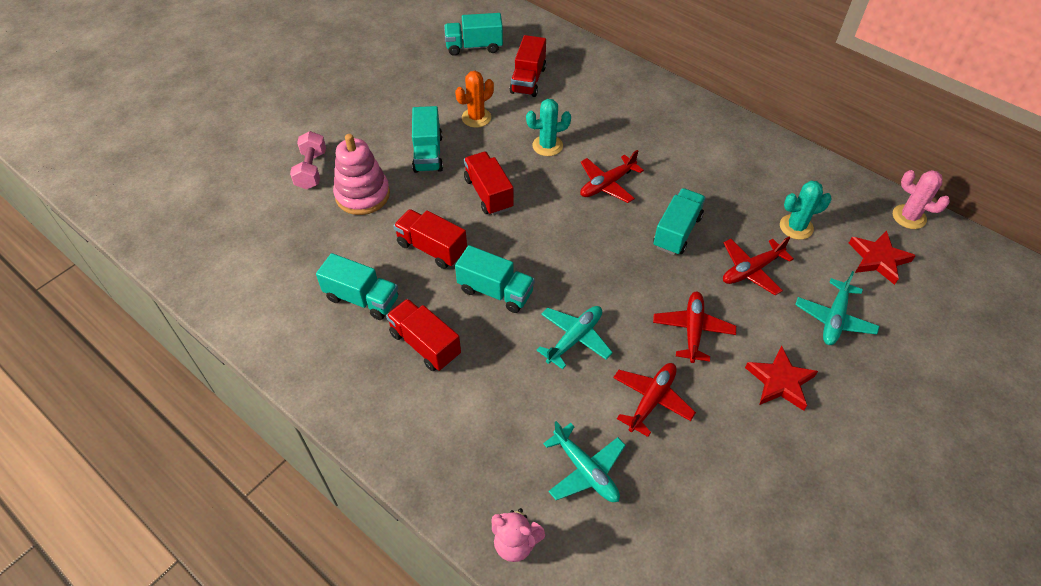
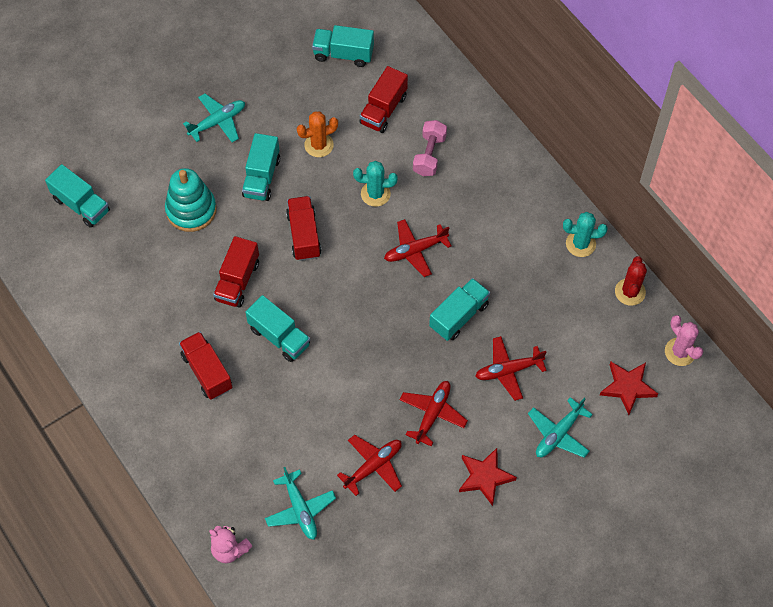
camera: 15 degrees right, 10 degrees up
(311, 170) = (152, 171): pink dumbbell -> pink dumbbell (429, 155)
(362, 195) = (191, 210): pink stacking toy -> turquoise stacking toy
(362, 298) = (166, 316): turquoise truck -> turquoise truck (81, 205)
(432, 248) = (237, 281): red truck -> red truck turned 120 degrees counterclockwise
(574, 338) = (331, 397): turquoise plane -> turquoise plane (218, 122)
(796, 227) = (569, 337): turquoise cactus -> turquoise cactus (580, 244)
(831, 177) = (630, 292): none -> red cactus

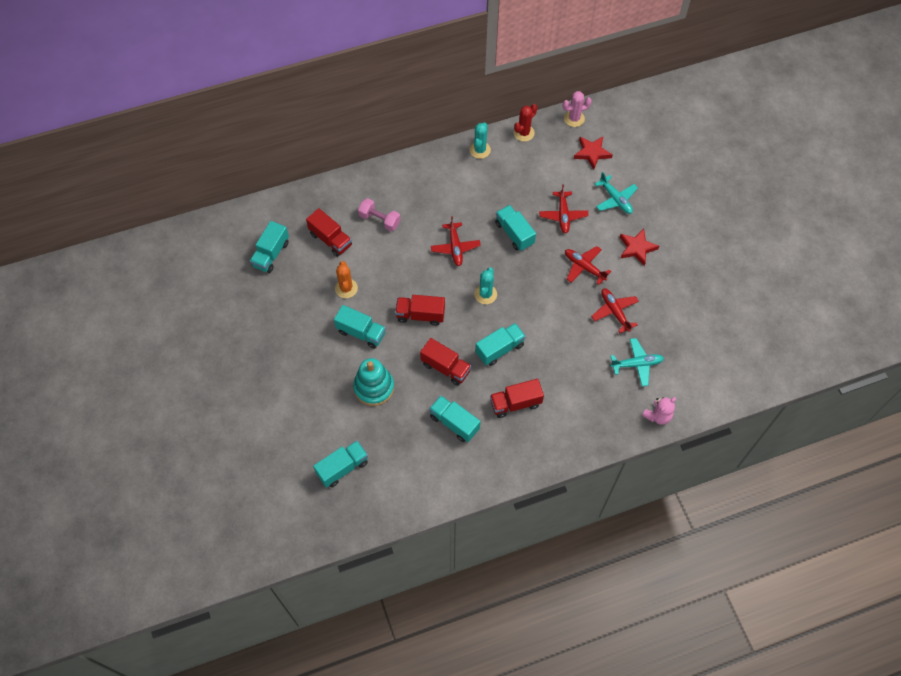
camera: 75 degrees left, 0 degrees up
(164, 308) = (454, 423): none -> turquoise truck
(218, 122) = (300, 353): turquoise plane -> none
(375, 194) = (400, 261): turquoise cactus -> turquoise cactus (485, 294)
(630, 292) = (524, 133): red cactus -> red cactus turned 75 degrees counterclockwise

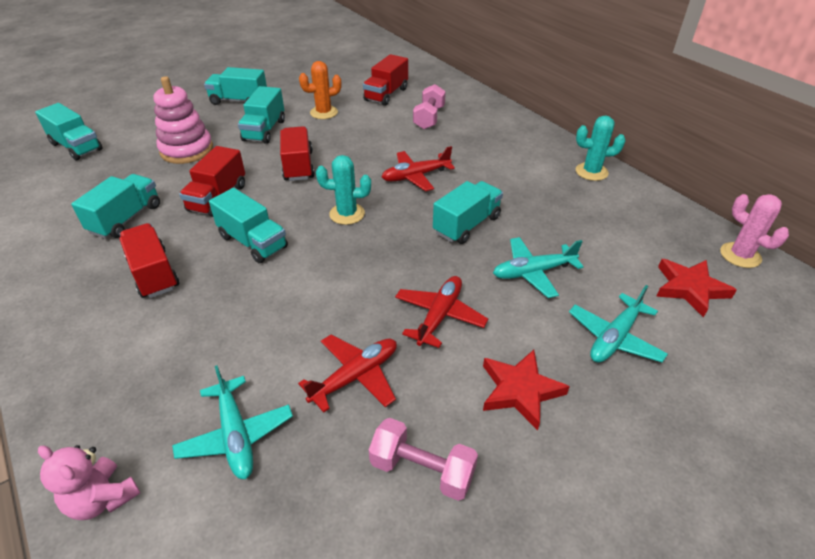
camera: 75 degrees right, 20 degrees down
(271, 254) = (353, 68): turquoise truck -> turquoise truck (239, 101)
(374, 387) = (187, 150): turquoise stacking toy -> pink stacking toy
(524, 133) = (658, 206): red cactus -> none
(563, 215) = (533, 272): red plane -> turquoise plane
(667, 296) = (422, 470): none -> pink dumbbell

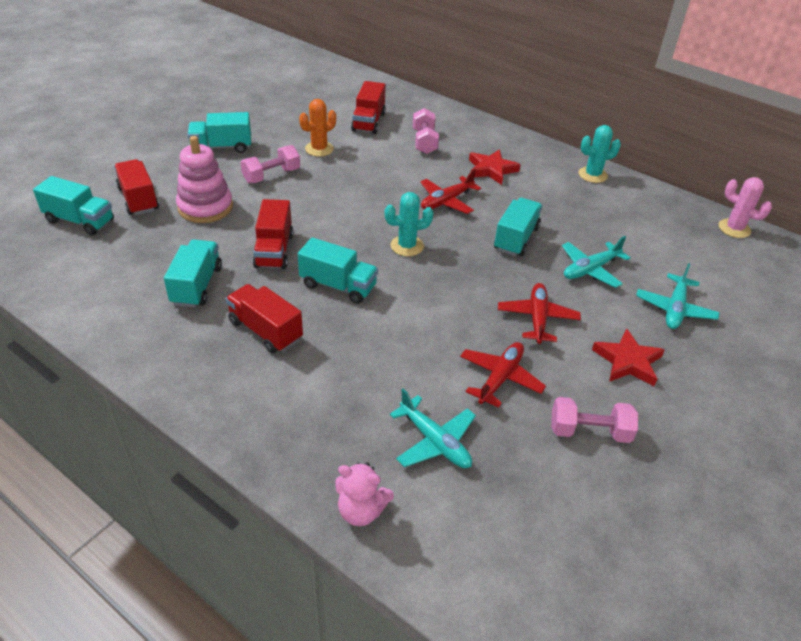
camera: 20 degrees left, 0 degrees up
(264, 130) = (271, 175): turquoise truck -> pink dumbbell
(298, 166) = (331, 207): red truck -> red truck (138, 199)
(690, 288) = (710, 261): red star -> red star (491, 170)

